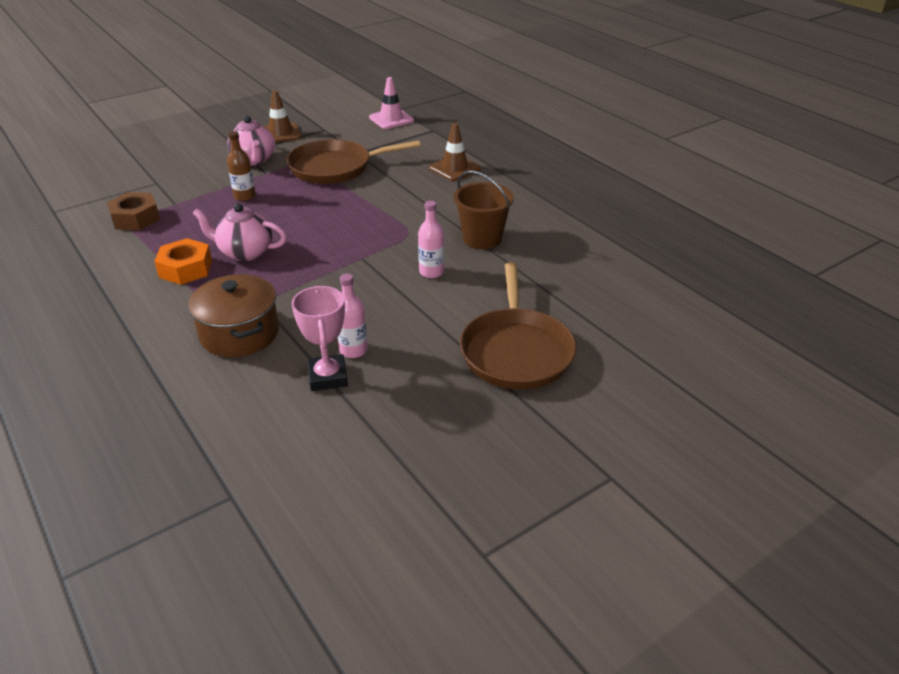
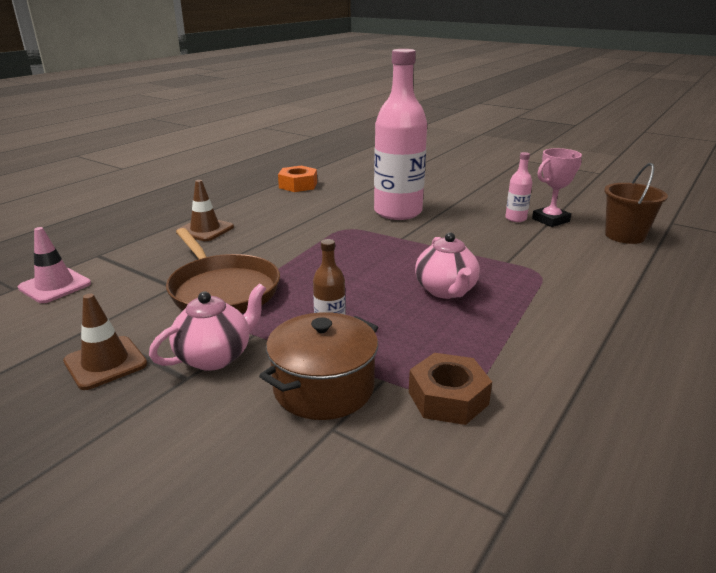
camera: 110 degrees left, 10 degrees down
(186, 269) = (507, 313): orange nut -> orange nut (298, 185)
(239, 333) = (554, 258): brown pot -> brown pot (324, 388)
(431, 272) = (398, 212): pink bottle -> pink bottle, size x2.34
(482, 238) = (334, 204): brown bucket -> brown bucket (625, 236)
(516, 351) = (458, 181): brown pan -> none

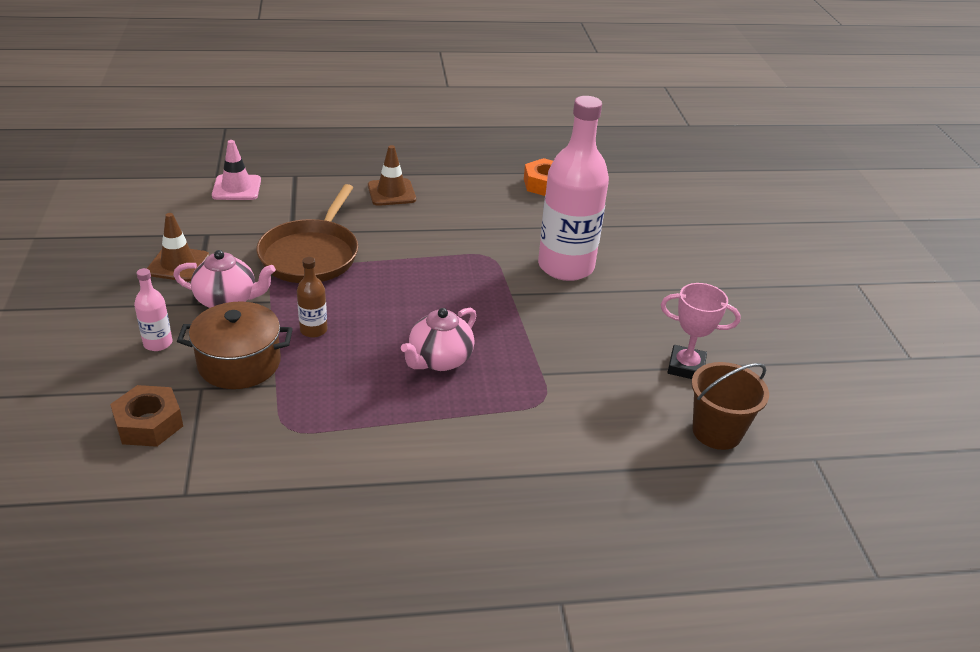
camera: 45 degrees right, 10 degrees up
(448, 398) = (282, 423): brown nut -> brown nut (149, 424)
(515, 218) = (656, 342): pink bottle -> pink bottle (158, 343)

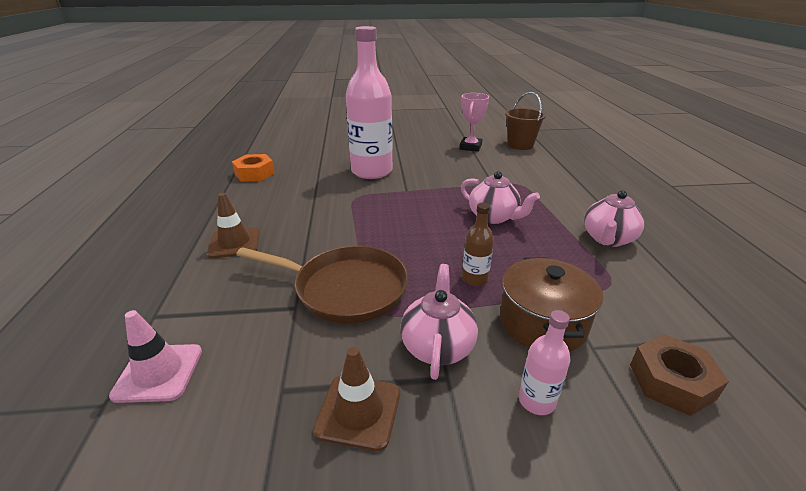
camera: 85 degrees left, 5 degrees down
(380, 453) = (608, 239): none -> pink teapot

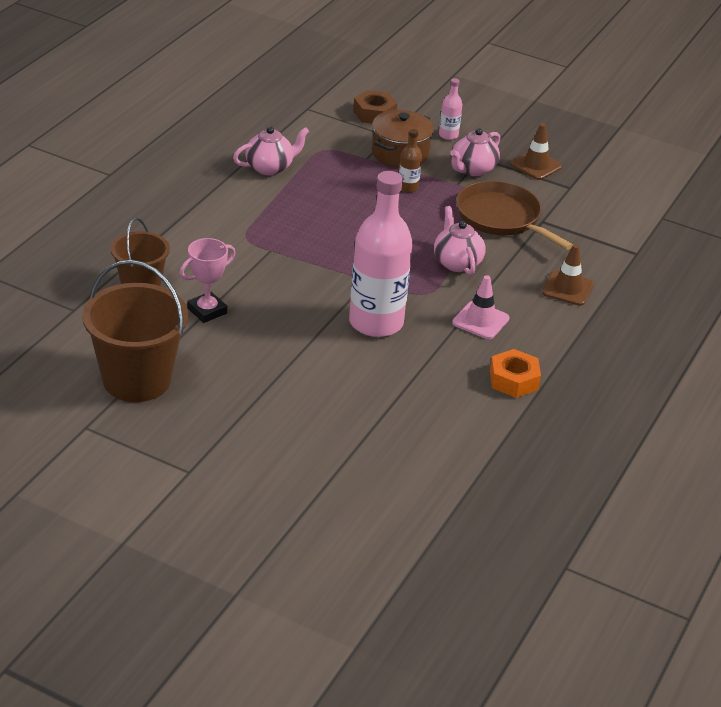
camera: 150 degrees left, 5 degrees up
(158, 373) = (633, 220): pink traffic cone -> pink traffic cone (480, 320)
(453, 121) = (137, 380): none -> brown bucket
(493, 217) = (327, 219): pink teapot -> pink teapot (456, 262)

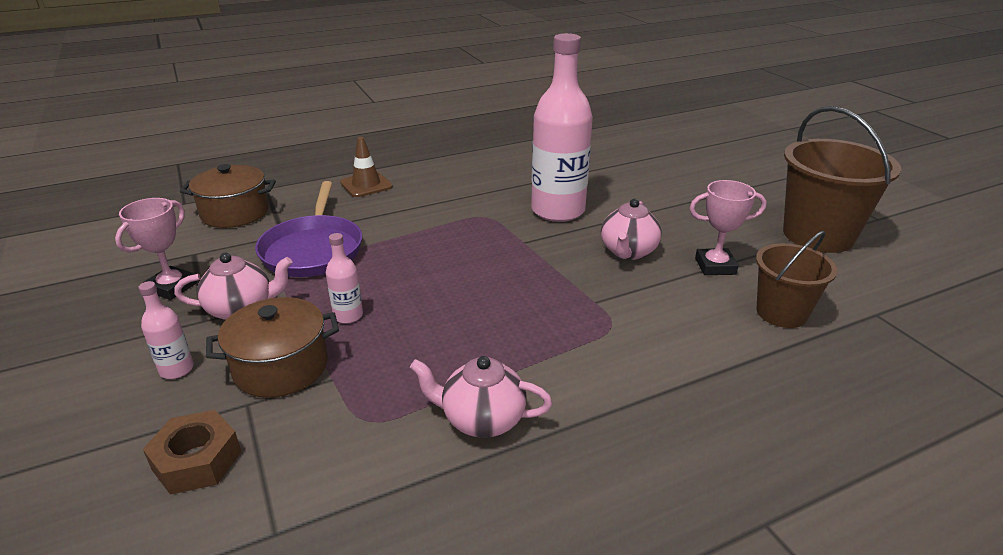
camera: 140 degrees left, 5 degrees down
(408, 187) = (348, 316): brown bottle -> pink bottle
(456, 262) = (421, 229): pink teapot -> pink teapot (628, 252)
(480, 320) = (469, 187): pink traffic cone -> none
(501, 218) = (313, 250): brown pan -> purple pan
(513, 380) = (500, 154): orange nut -> none
(536, 165) = (172, 287): brown traffic cone -> pink trophy
(609, 224) = (235, 213): none -> brown pot

